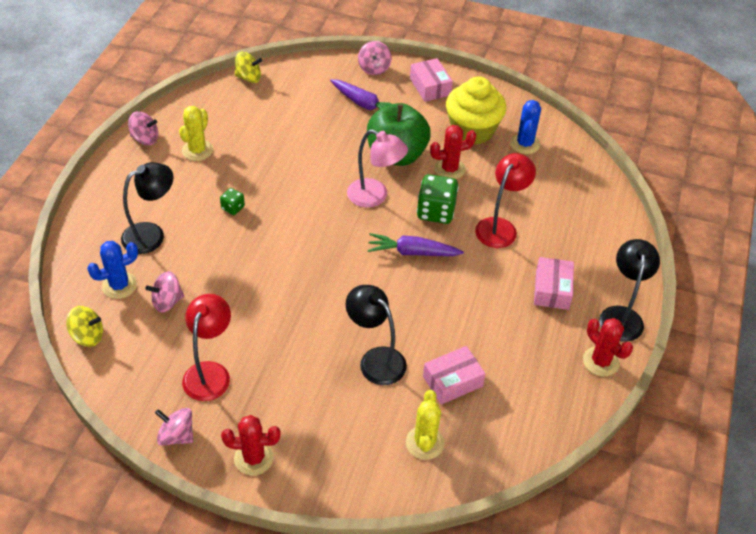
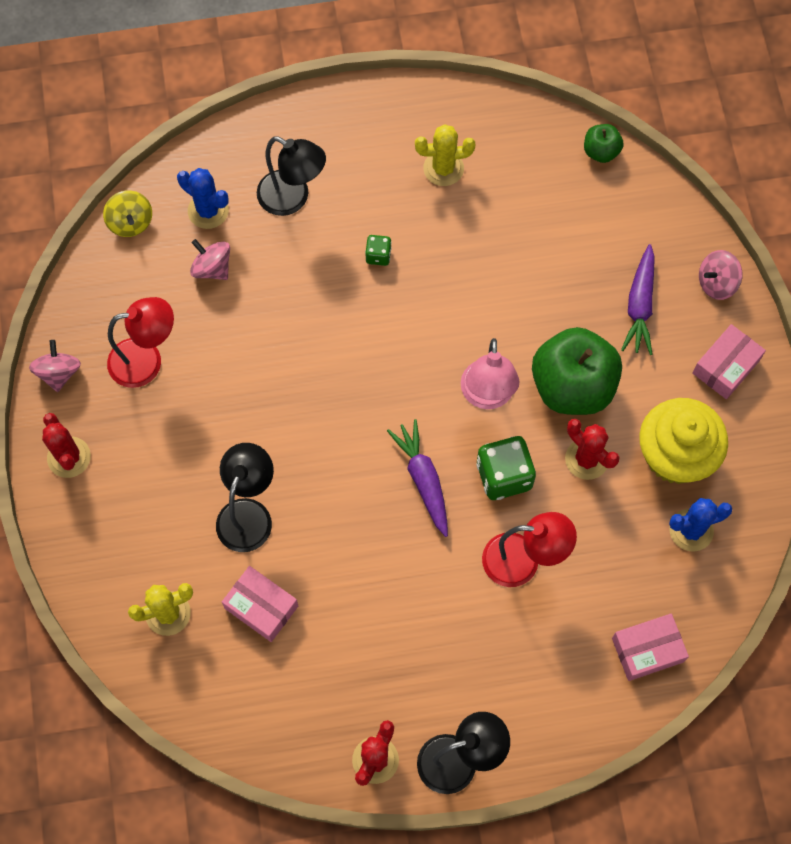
camera: 65 degrees right, 20 degrees up
(145, 139) = (428, 105): pink spinning top -> none
(248, 78) = (601, 151): yellow spinning top -> green apple
(552, 290) = (455, 663): pink box -> pink box (647, 650)

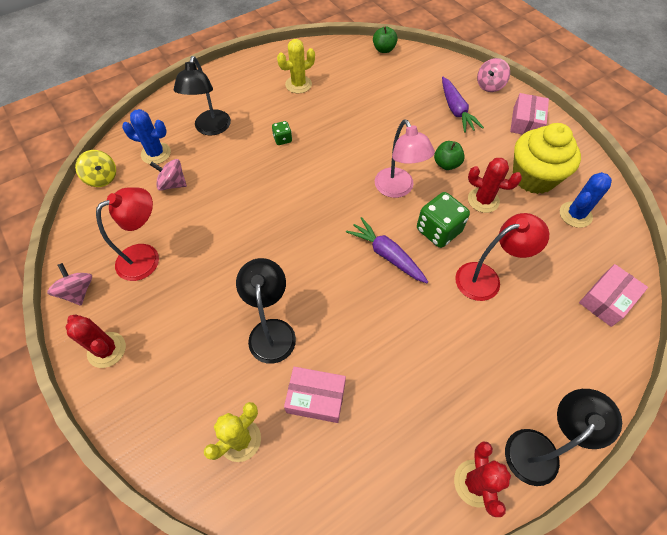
camera: 25 degrees left, 10 degrees down
(292, 198) = (211, 129): black lamp -> black lamp turned 90 degrees clockwise
(572, 386) = (446, 164): green apple -> green apple, size x0.47

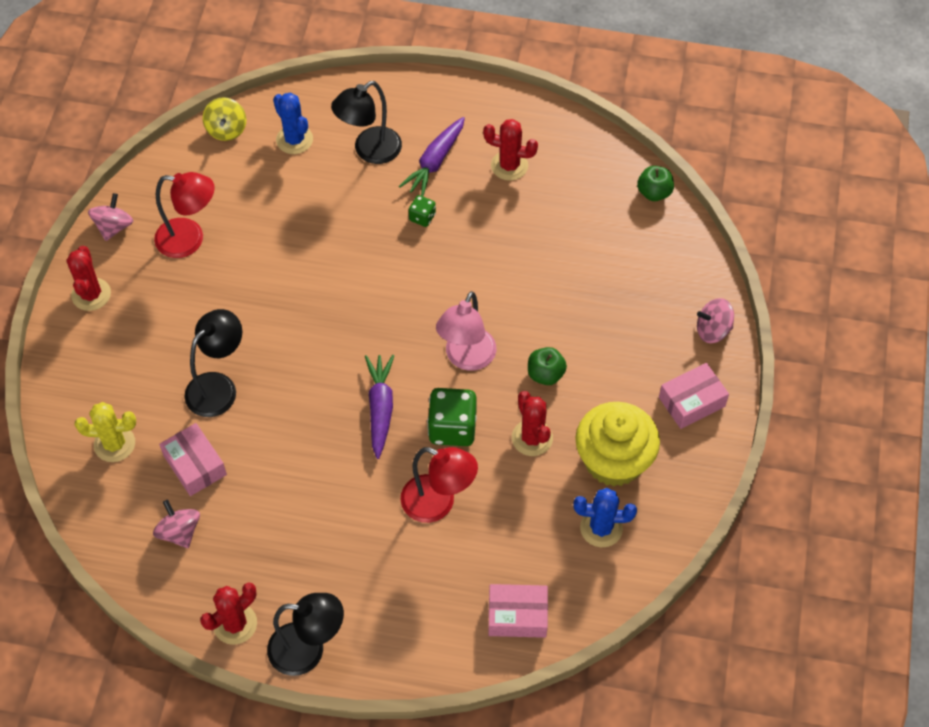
camera: 45 degrees right, 0 degrees up
(173, 184) = (277, 185): pink spinning top -> pink spinning top (179, 532)
(298, 84) = (509, 165): yellow cactus -> red cactus
(456, 110) = (635, 327): purple carrot -> purple carrot (435, 162)

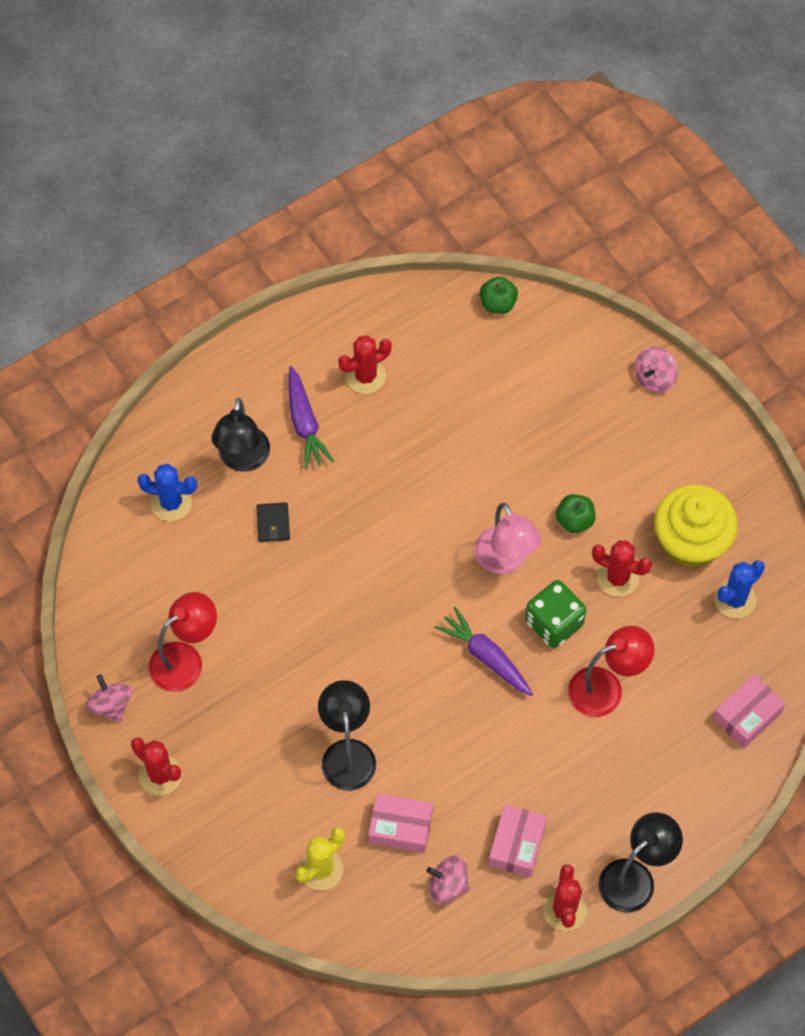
camera: 45 degrees left, 5 degrees up
(226, 129) = (105, 543): yellow spinning top -> none
(342, 205) = (273, 523): none -> black wallet
(422, 217) = (346, 478): green dice -> none
(692, 402) = (697, 448): pink box -> pink box (517, 845)

